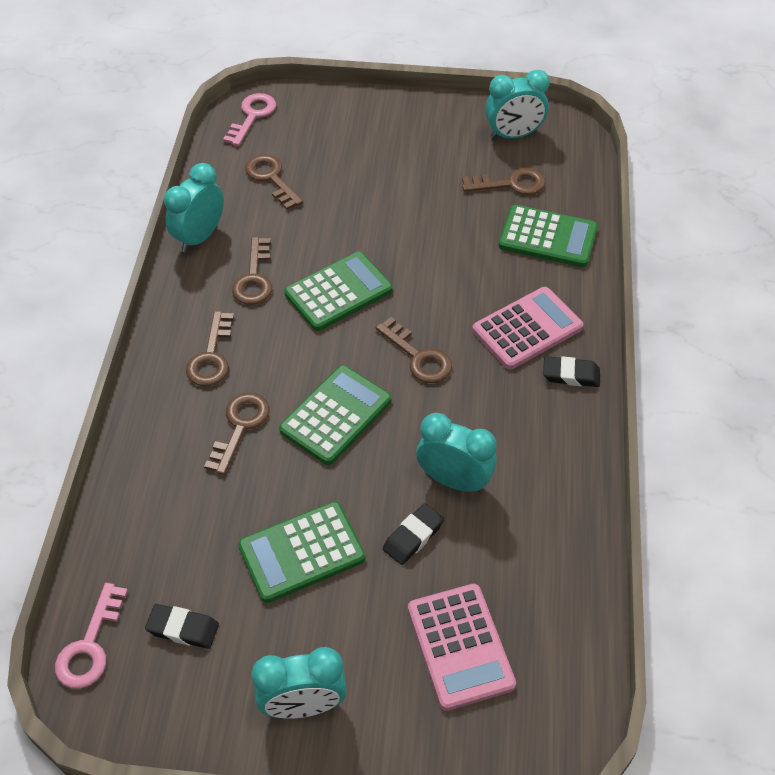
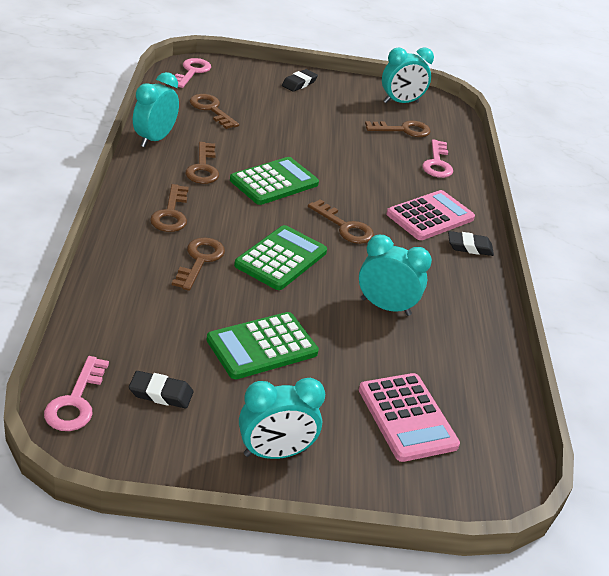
camera: 10 degrees left, 15 degrees down
(413, 536) = (356, 341): black eraser -> black eraser (299, 83)
(548, 237) = (437, 163): green calculator -> pink key

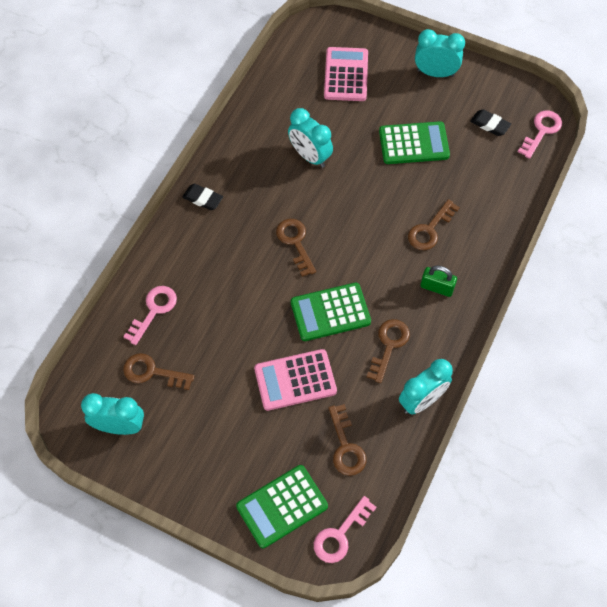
camera: 150 degrees left, 25 degrees up
(171, 214) = (437, 287): brown key -> green padlock
(281, 259) = (366, 218): green calculator -> green calculator (282, 506)
(299, 83) = (220, 487): black eraser -> none
(430, 216) = (212, 240): pink calculator -> pink calculator (295, 380)

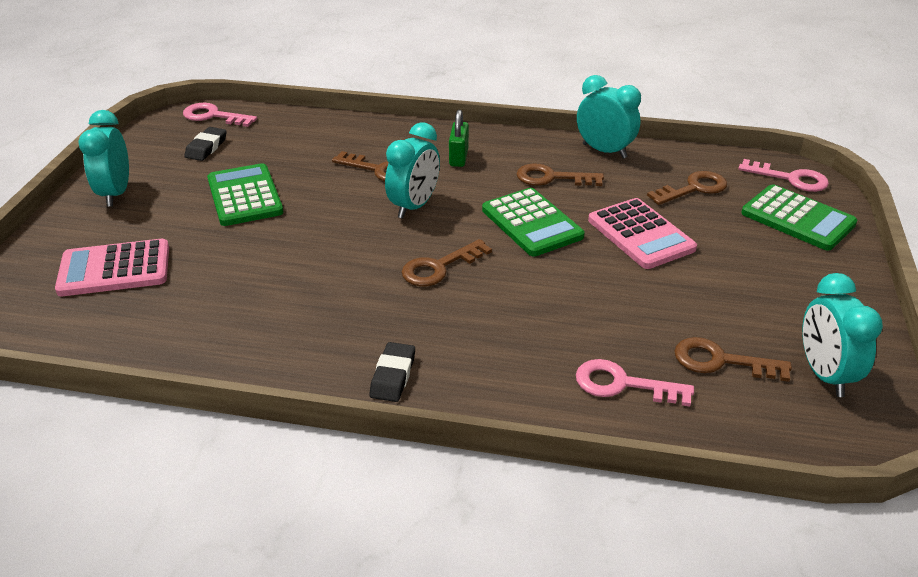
camera: 105 degrees left, 25 degrees down
(152, 372) = (721, 361): brown key -> brown key turned 105 degrees clockwise
(310, 156) = (282, 279): turquoise clock -> turquoise clock (414, 206)

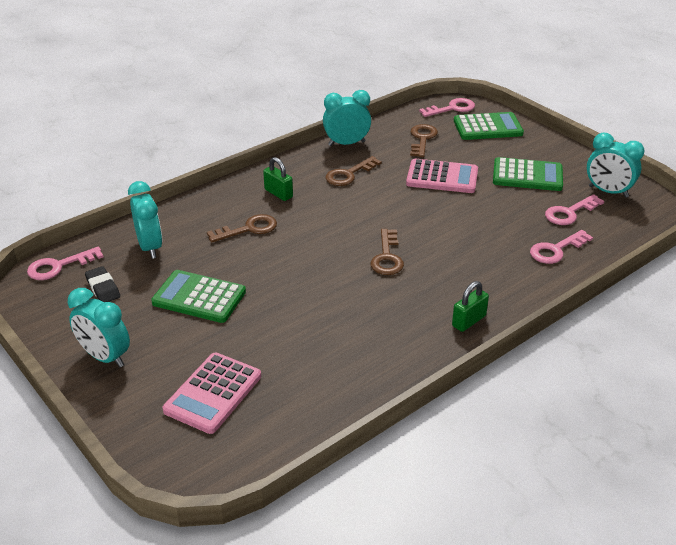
camera: 50 degrees left, 0 degrees up
(393, 376) = (469, 321): black eraser -> green padlock
(414, 206) = (310, 236): turquoise clock -> turquoise clock (150, 247)
(532, 223) = (385, 204): green calculator -> green calculator (527, 175)
(721, 361) = (569, 213): brown key -> pink key

